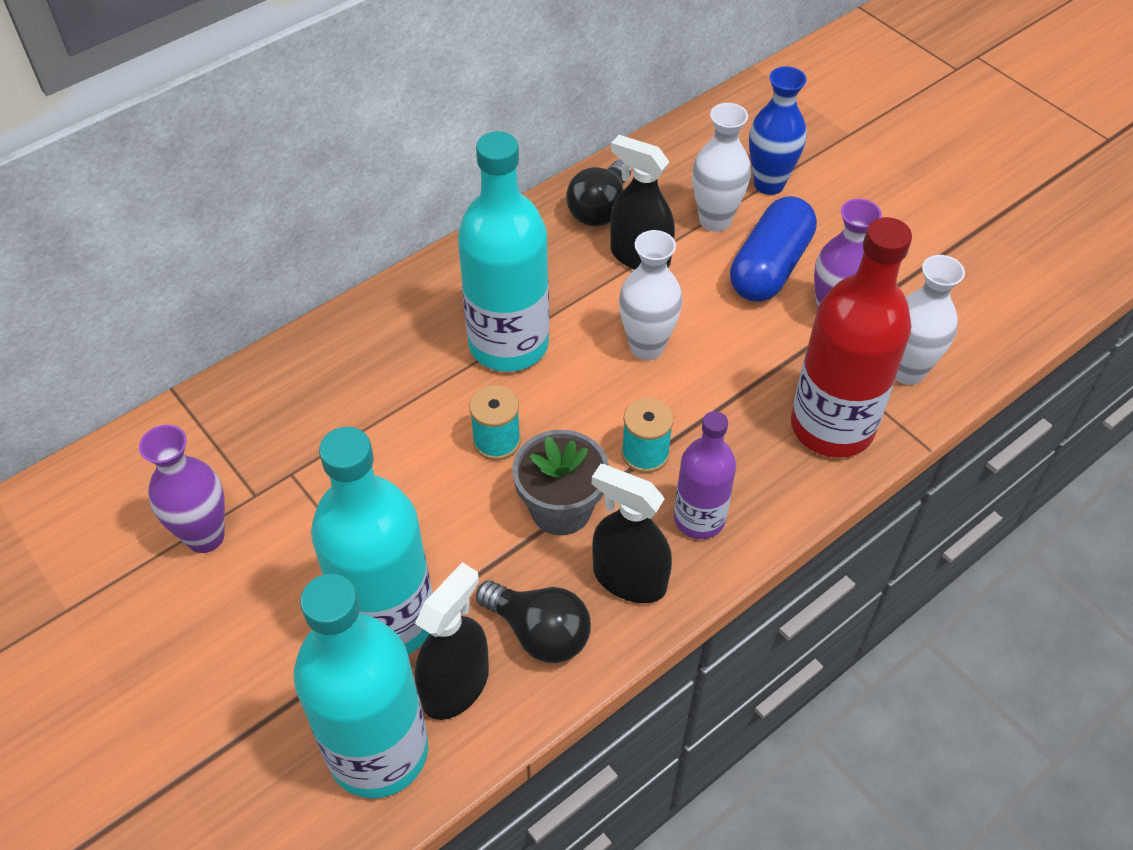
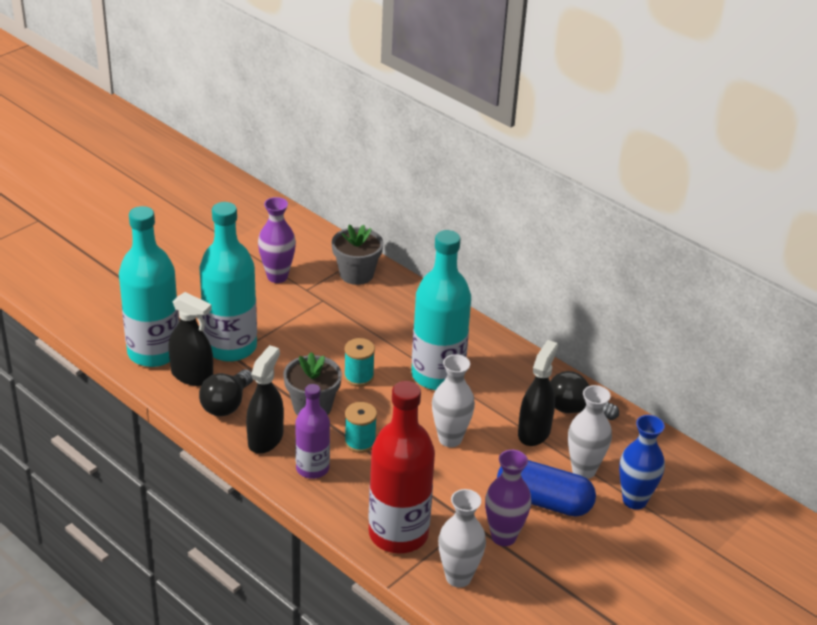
camera: 80 degrees right, 15 degrees down
(233, 420) = (356, 274): none -> grey flower pot

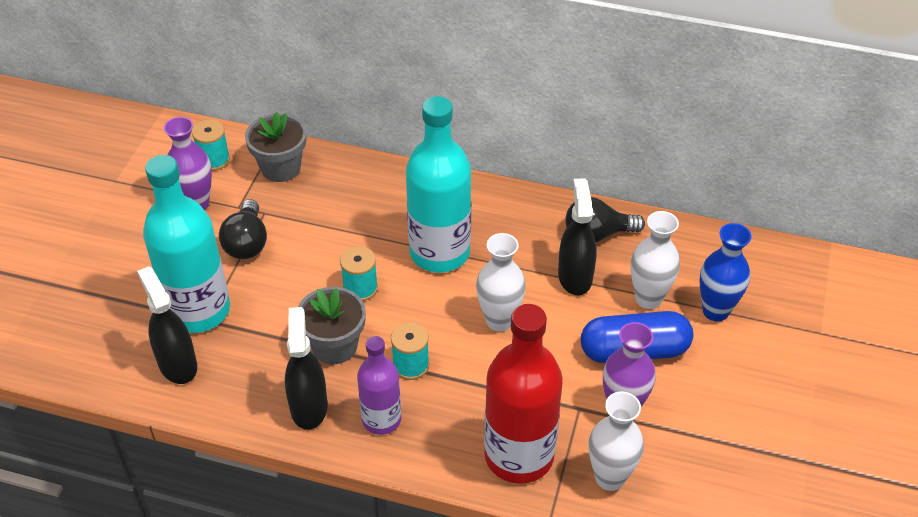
camera: 25 degrees left, 10 degrees up
(154, 352) = (115, 354): turquoise bottle -> none
(192, 375) = (177, 364): black spray bottle -> black spray bottle turned 120 degrees counterclockwise
(226, 404) = (239, 383): black light bulb -> black light bulb (247, 243)
(310, 251) = (214, 160): none -> turquoise spool

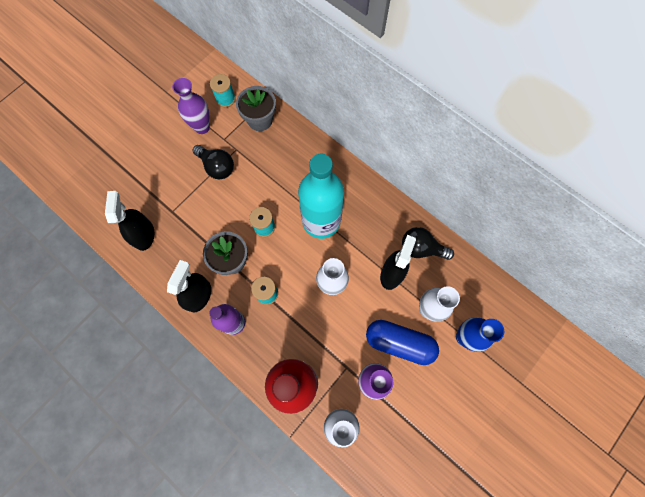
camera: 25 degrees right, 25 degrees up
(199, 311) = (170, 203): turquoise bottle -> none
(247, 243) = (217, 167): black light bulb -> black light bulb turned 75 degrees counterclockwise

